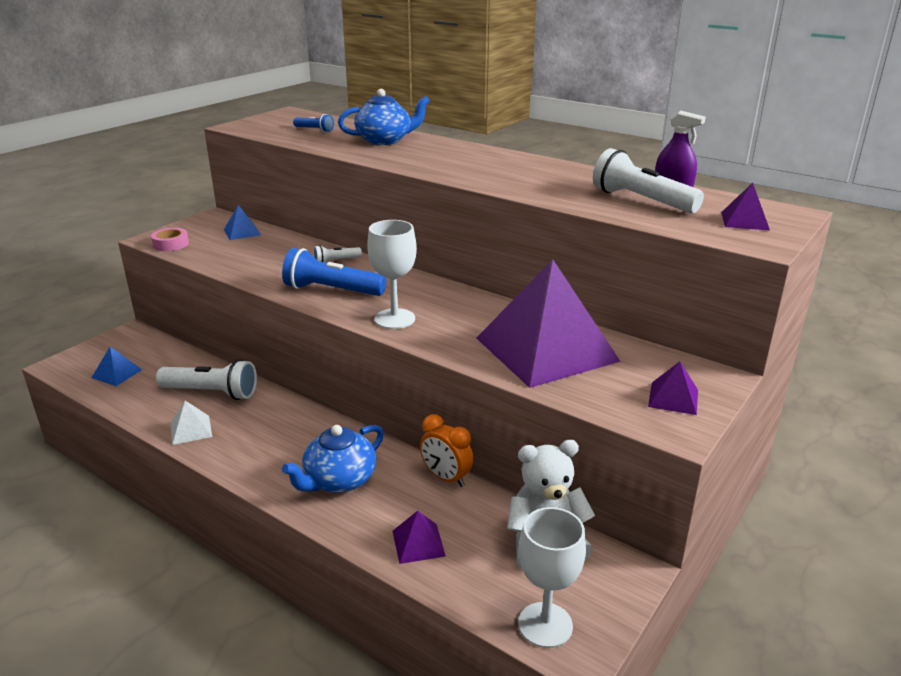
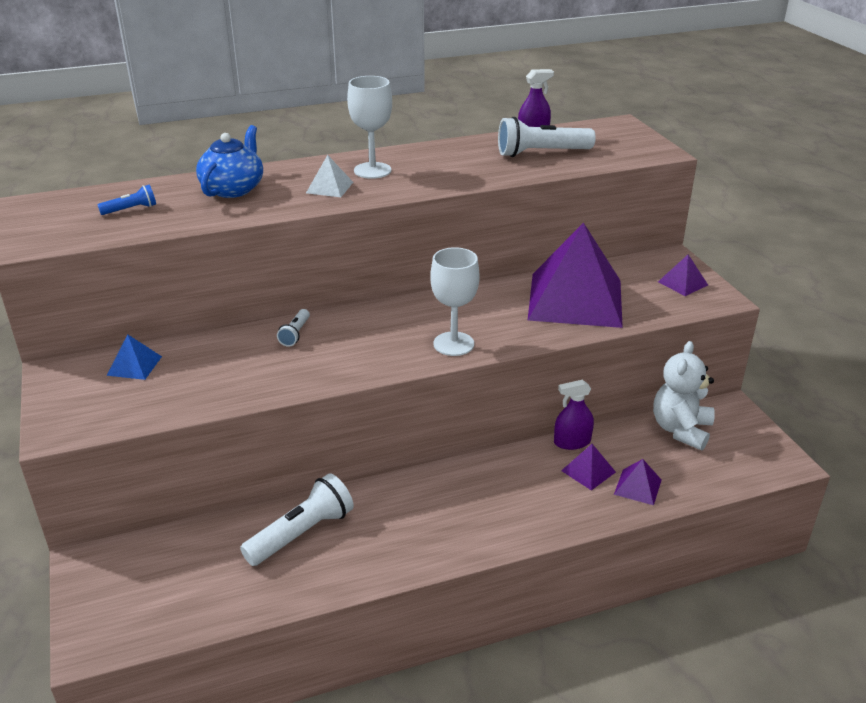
camera: 55 degrees left, 5 degrees up
(117, 373) = (174, 597): blue pyramid -> none
(171, 244) = (95, 422): pink tape -> none
(191, 429) = (357, 567): white pyramid -> white pyramid (329, 187)
(332, 290) = (358, 356): blue flashlight -> none
(339, 480) = (527, 499): blue teapot -> none
(446, 478) = (572, 442): orange clock -> purple spray bottle
(545, 625) = (756, 465): white goblet -> white goblet (372, 170)
(744, 221) = (617, 140): purple pyramid -> purple pyramid (588, 471)

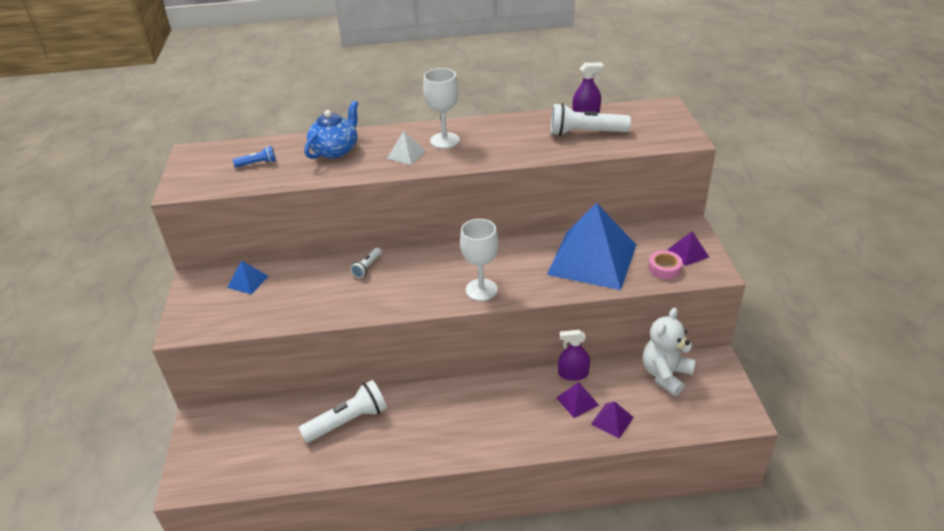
camera: 15 degrees right, 5 degrees up
(575, 299) = (592, 259): purple pyramid -> blue pyramid
(663, 301) = (664, 268): none -> pink tape

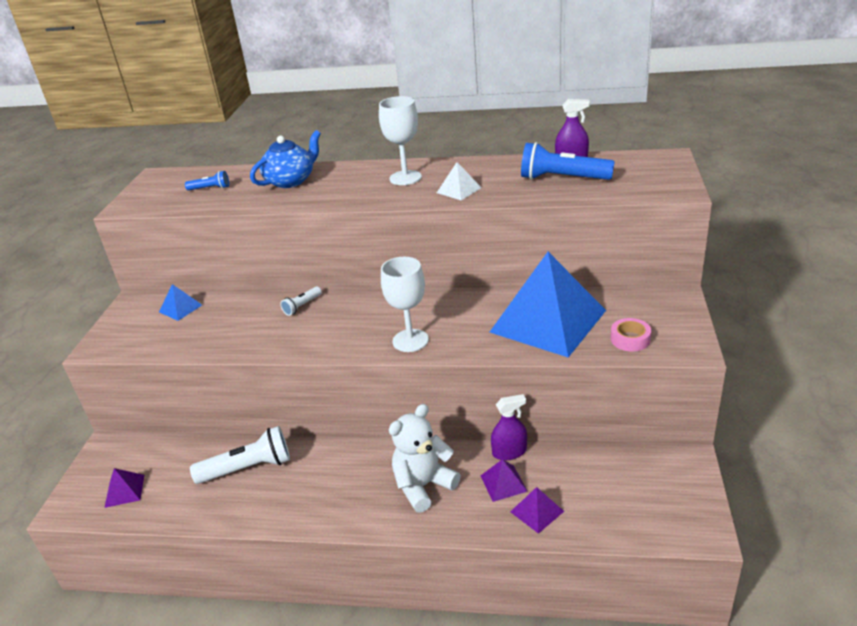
camera: 15 degrees right, 5 degrees down
(406, 154) = (359, 188): white pyramid -> white pyramid (459, 190)
(573, 374) = (509, 452): purple spray bottle -> purple spray bottle turned 150 degrees clockwise
(585, 133) = (562, 178): white flashlight -> blue flashlight
(665, 375) = (619, 468): white teddy bear -> white teddy bear (423, 486)
(688, 253) = (665, 325): purple pyramid -> purple pyramid (124, 491)

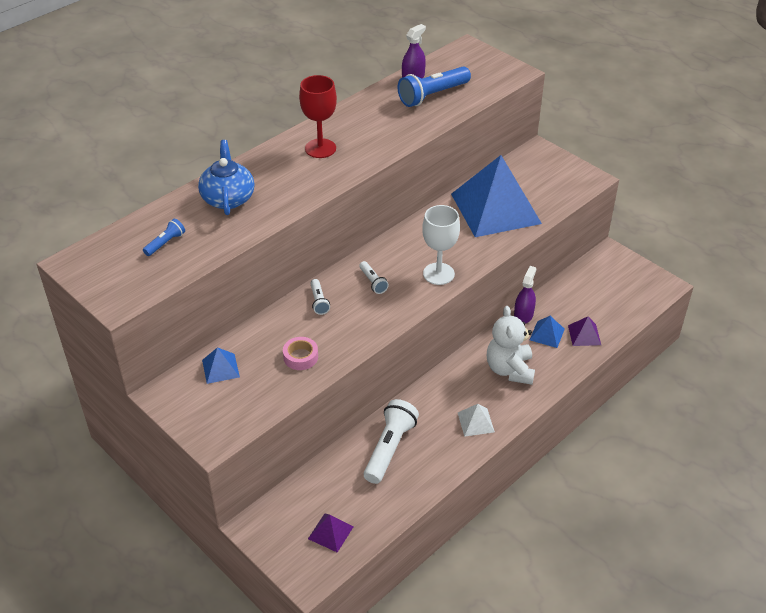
camera: 55 degrees left, 10 degrees up
(357, 316) = (373, 282): none -> white flashlight
(405, 178) = (320, 148): white goblet -> red goblet
(459, 190) = (380, 139): white pyramid -> white pyramid (475, 422)
(503, 483) = (547, 334): purple pyramid -> blue pyramid
(630, 339) = (555, 192): pink tape -> pink tape (300, 357)

